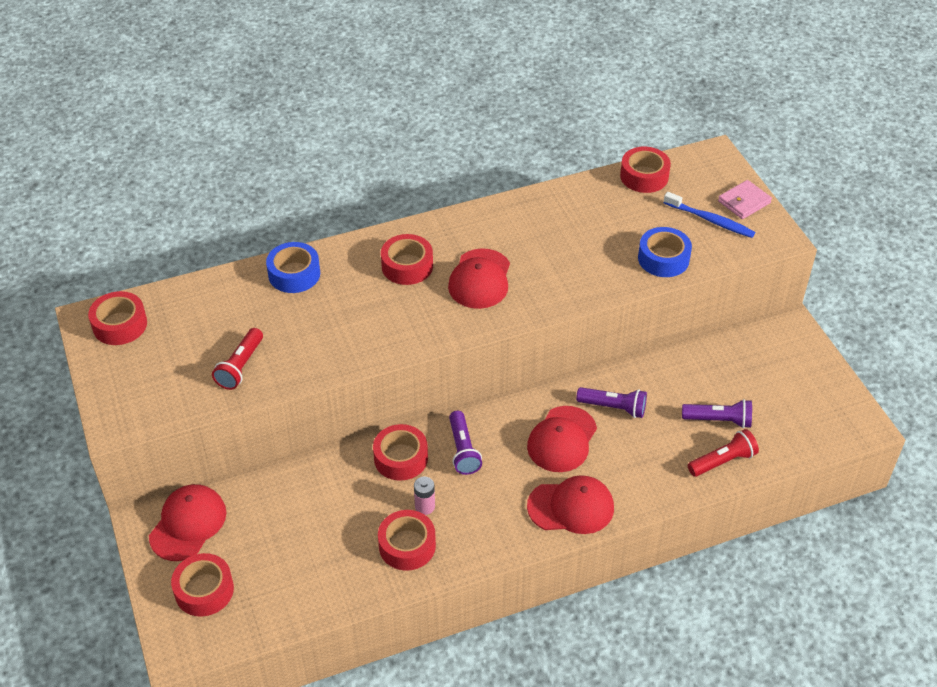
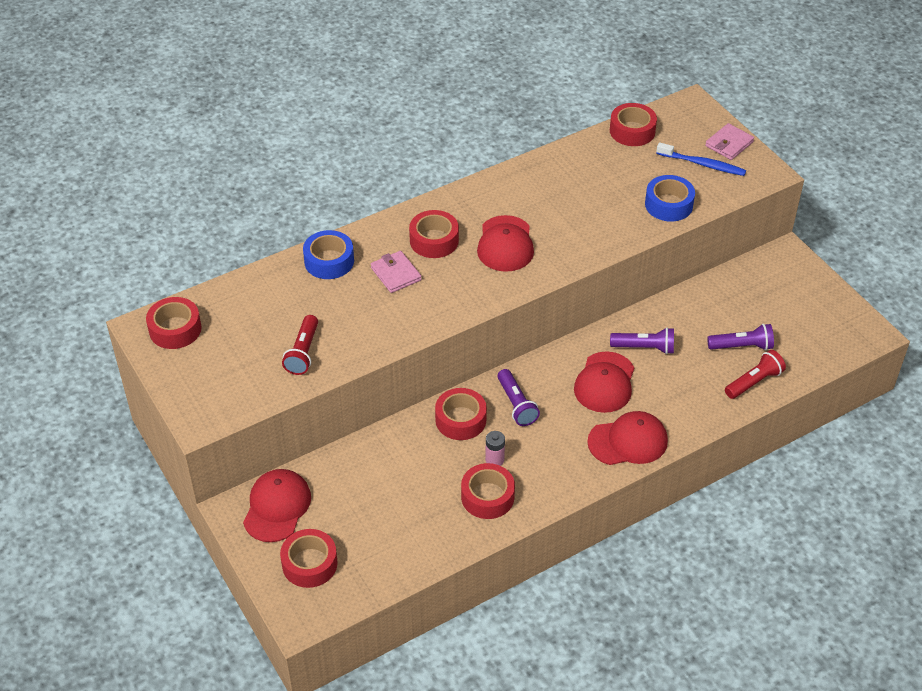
camera: 10 degrees left, 0 degrees up
(358, 296) = (396, 274): none -> pink wallet

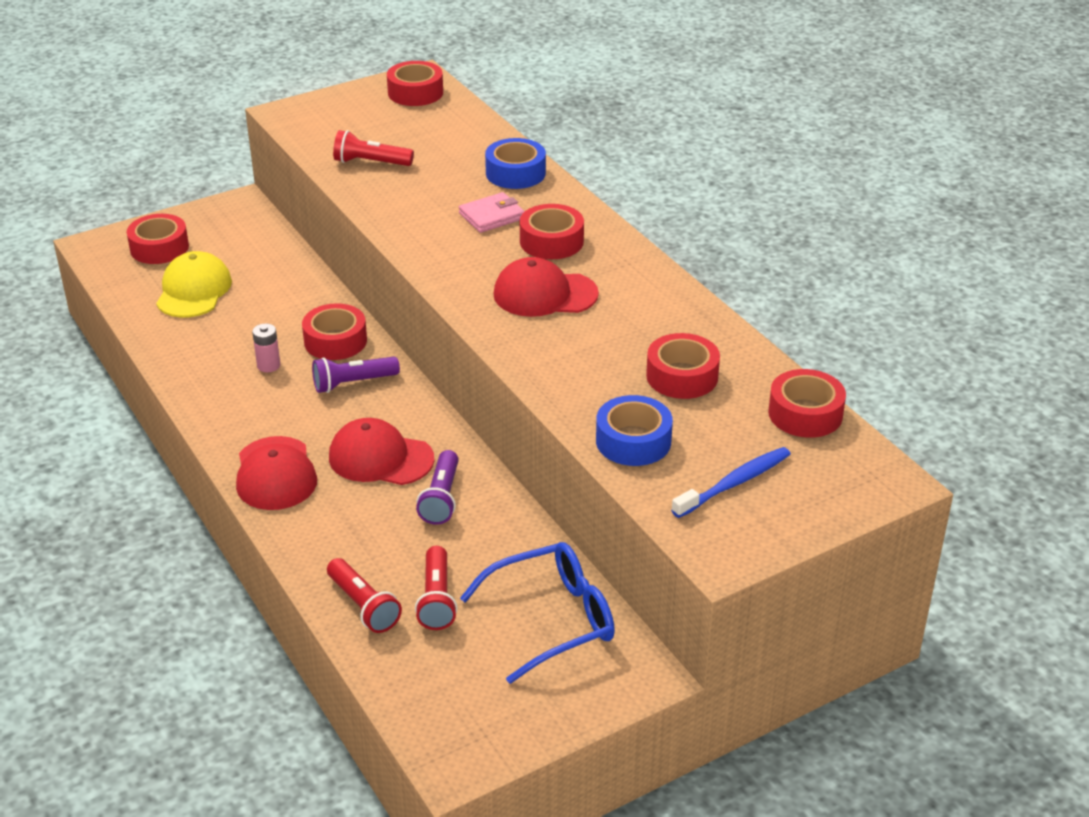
camera: 90 degrees right, 10 degrees down
(277, 507) = (237, 226): red cap -> none
(383, 526) = (194, 290): none -> yellow cap
(487, 497) = (215, 360): red tape -> red tape (682, 376)
(702, 164) = (734, 483): blue toothbrush -> blue toothbrush turned 150 degrees counterclockwise
(729, 144) = (792, 517): pink wallet -> none
(742, 346) = (436, 599): purple flashlight -> red flashlight
(750, 292) = (552, 619): none -> blue glasses

